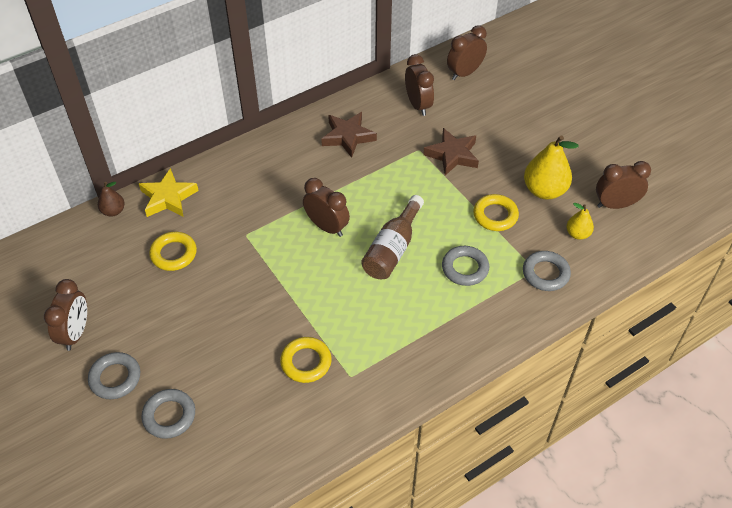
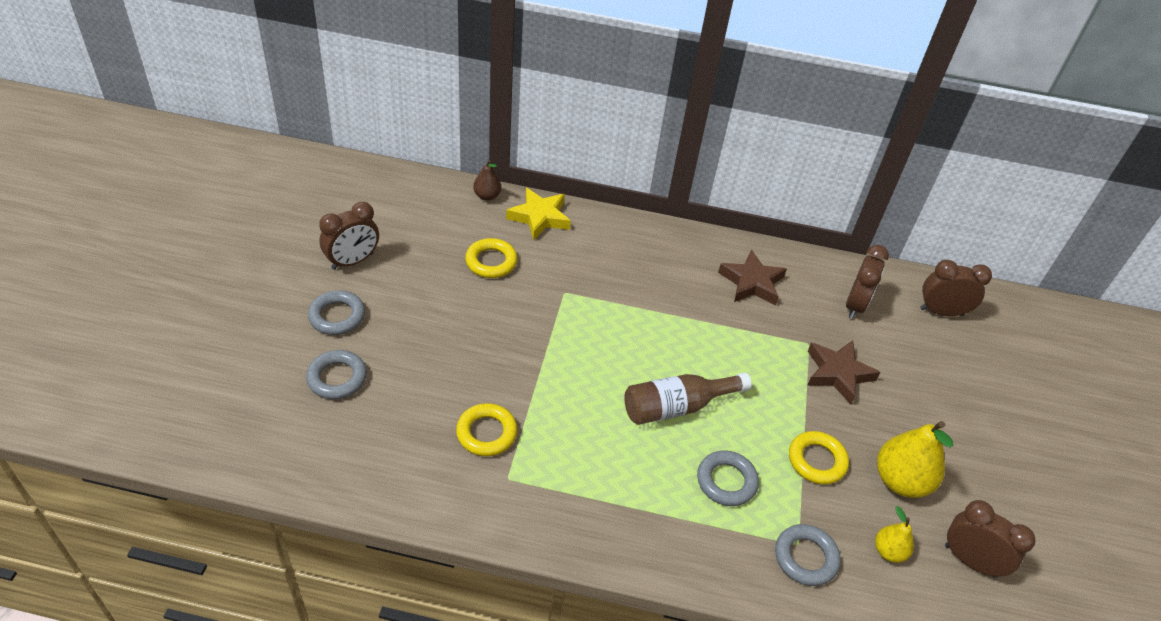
camera: 40 degrees right, 5 degrees down
(327, 227) = (640, 340): brown clock -> none

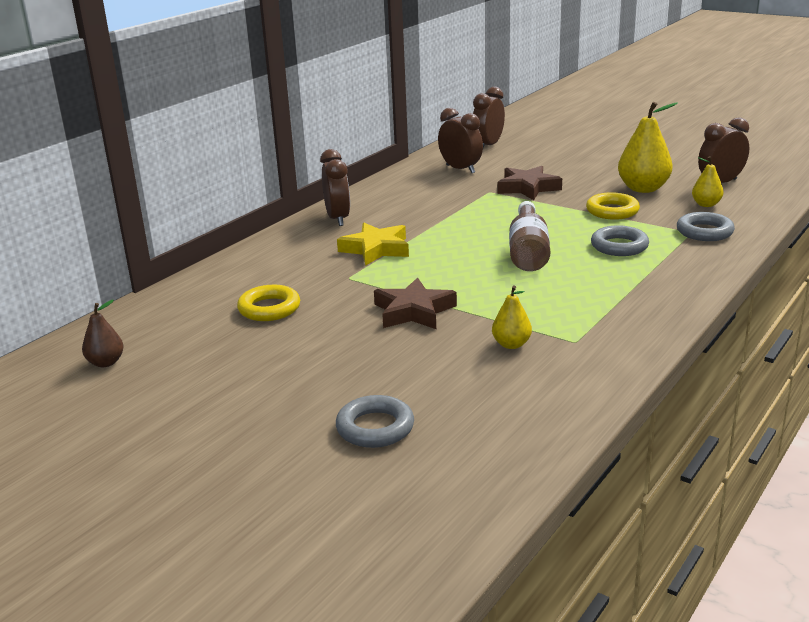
camera: 60 degrees left, 20 degrees down
(337, 316) = (271, 417): grey ring -> none
(352, 261) = (184, 395): brown clock -> brown clock (338, 219)
(486, 433) = (511, 344): yellow ring -> yellow pear
(487, 196) = (163, 296): brown pear -> brown pear (106, 363)
(539, 217) = (228, 274): yellow star -> yellow star (376, 249)
(752, 283) = (405, 198): brown star -> brown star (414, 311)

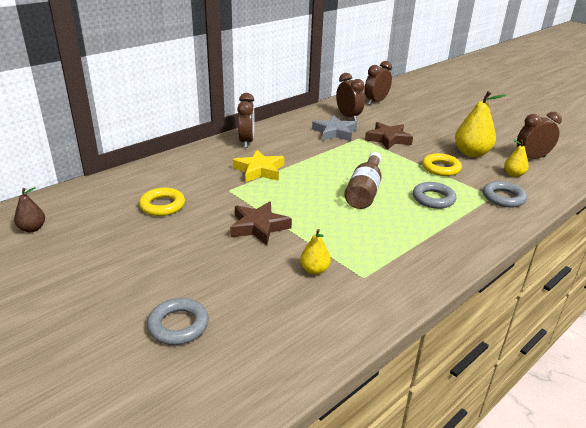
camera: 10 degrees right, 5 degrees up
(452, 190) = (335, 132): none -> grey star

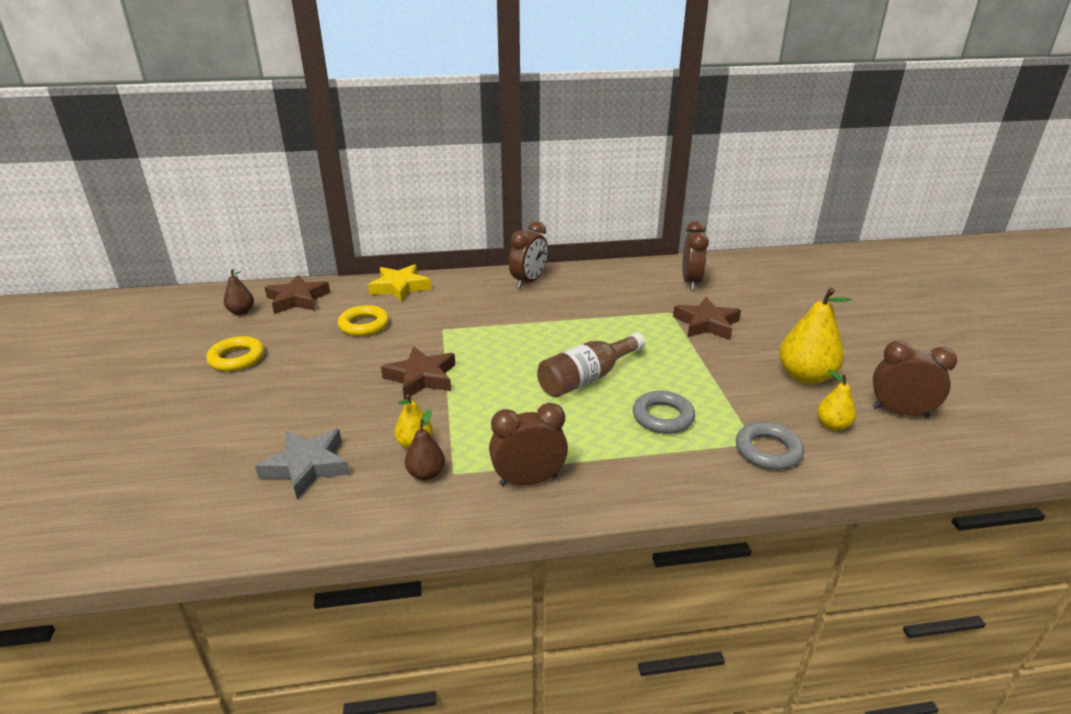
camera: 35 degrees right, 0 degrees up
(74, 204) = (297, 299): none -> brown star
(178, 325) = (235, 443): grey ring -> none
(259, 170) = (501, 317): yellow star -> yellow star (400, 287)
(335, 132) = (646, 297): grey star -> grey star (307, 466)
(347, 285) = (426, 474): none -> brown pear
(376, 102) = (757, 271): brown clock -> brown clock (528, 480)
(441, 168) = (729, 382): yellow ring -> yellow ring (237, 358)

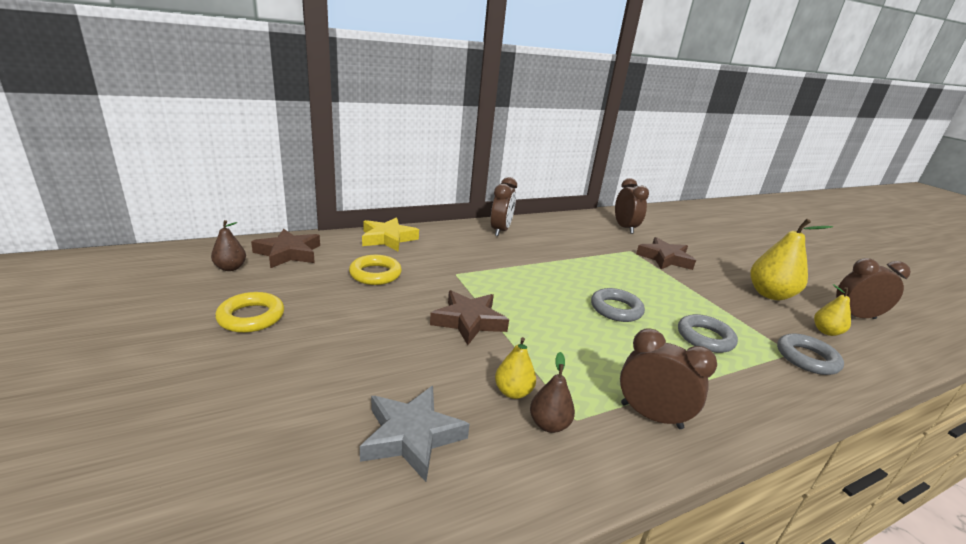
camera: 20 degrees left, 5 degrees down
(528, 480) = (651, 415): brown clock -> brown clock turned 60 degrees clockwise
(587, 378) = (616, 309): brown bottle -> grey ring

